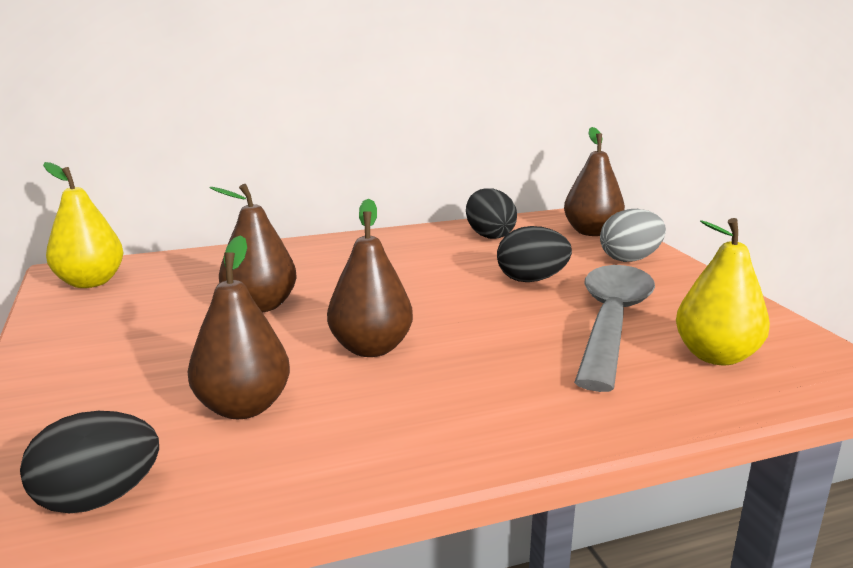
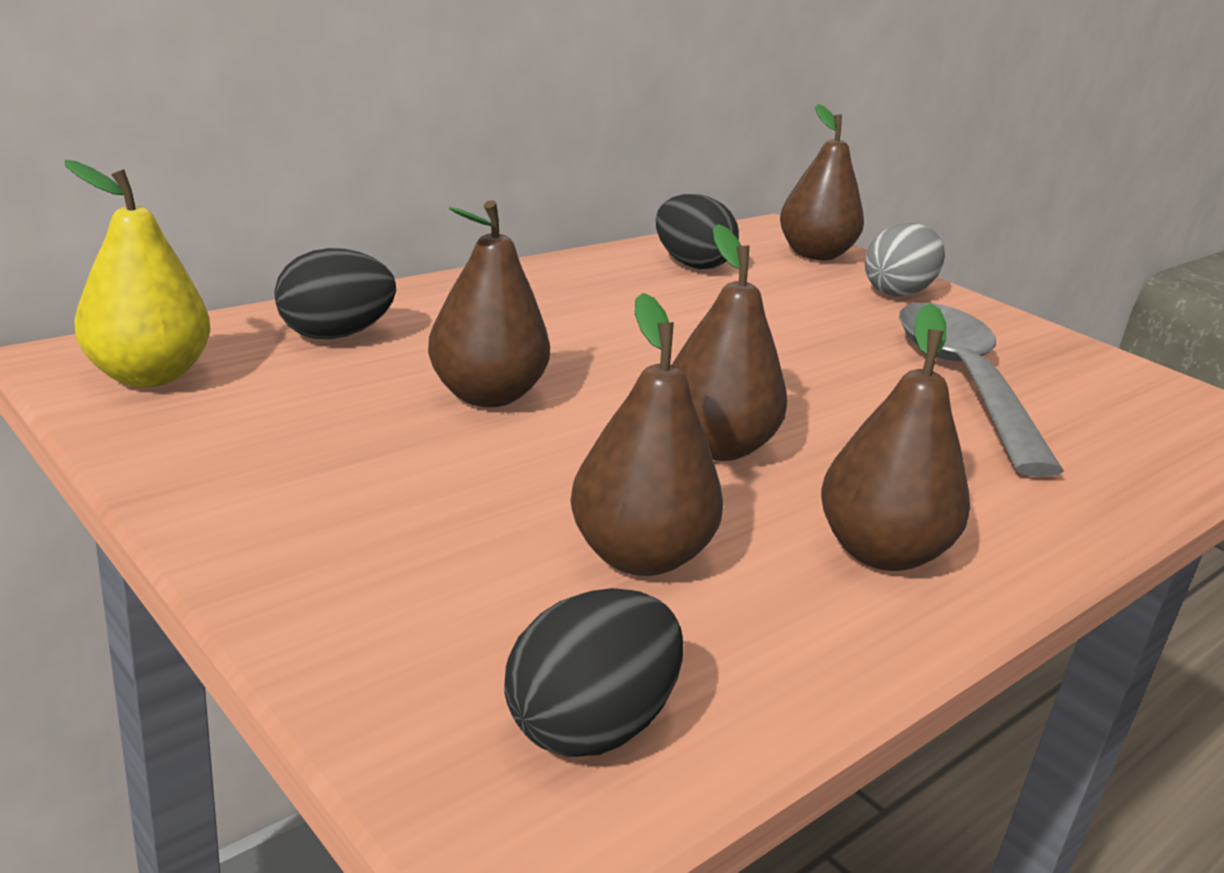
camera: 25 degrees left, 5 degrees up
(409, 426) = (881, 552): none -> brown pear
(531, 280) = (812, 329): black egg -> black egg (335, 335)
(716, 356) = (1112, 417): yellow pear -> none

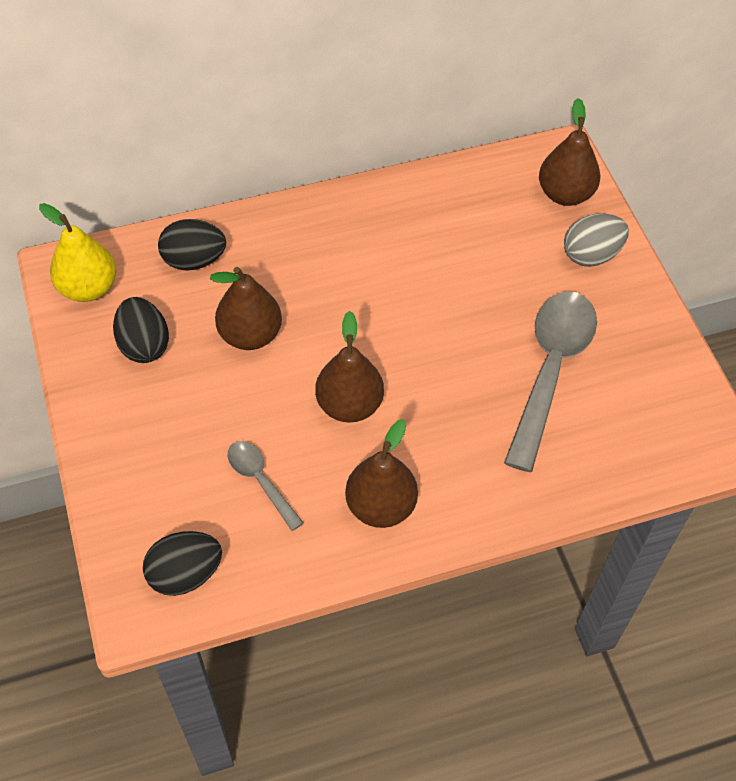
camera: 25 degrees right, 30 degrees up
(639, 556) = (260, 481): brown pear -> grey spoon
(691, 264) = (460, 199): black egg -> black egg (144, 345)

